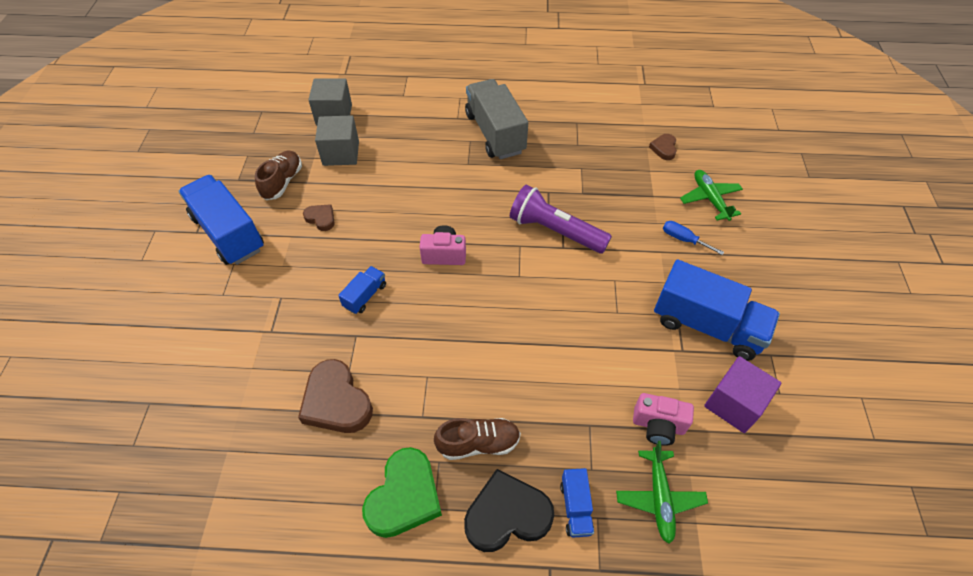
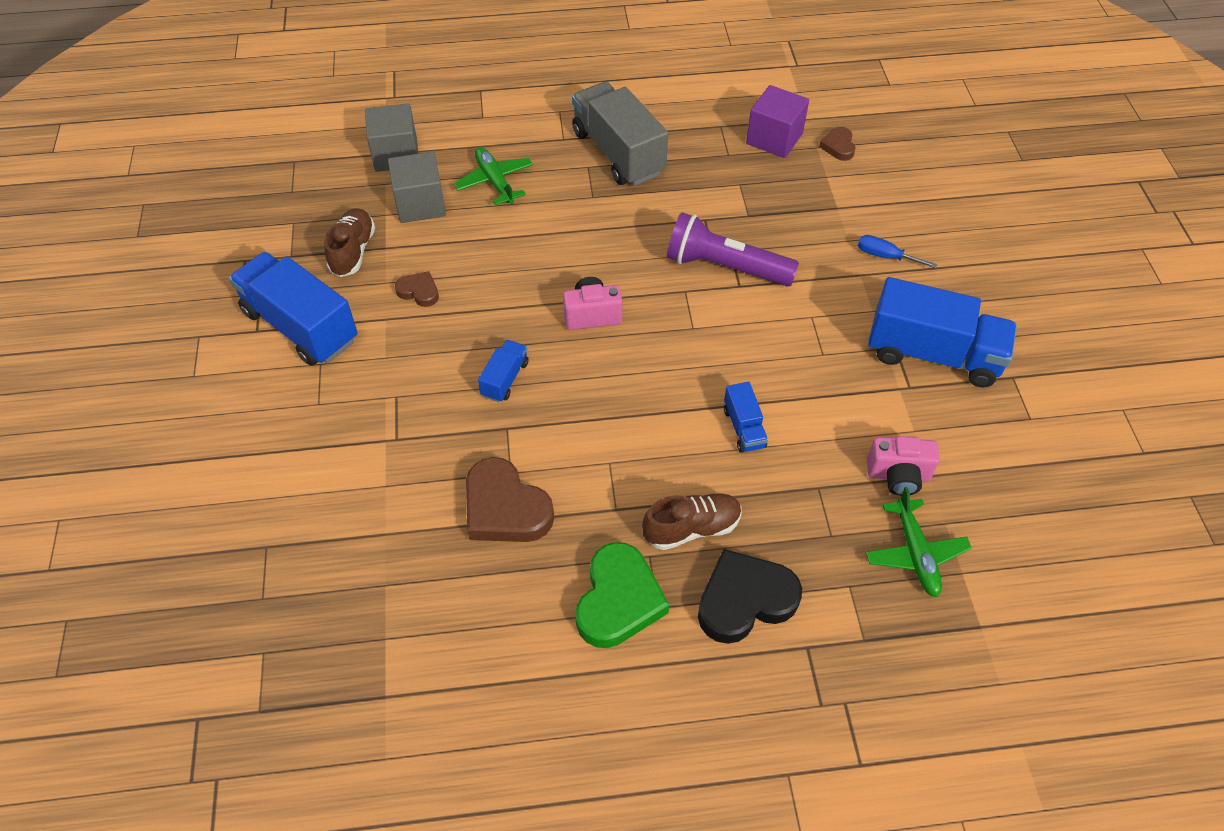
camera: 10 degrees left, 0 degrees up
(575, 507) = (822, 579): blue truck -> blue truck (744, 428)
(710, 199) = (907, 202): green plane -> green plane (495, 181)
(734, 404) = (980, 438): purple cube -> purple cube (774, 139)

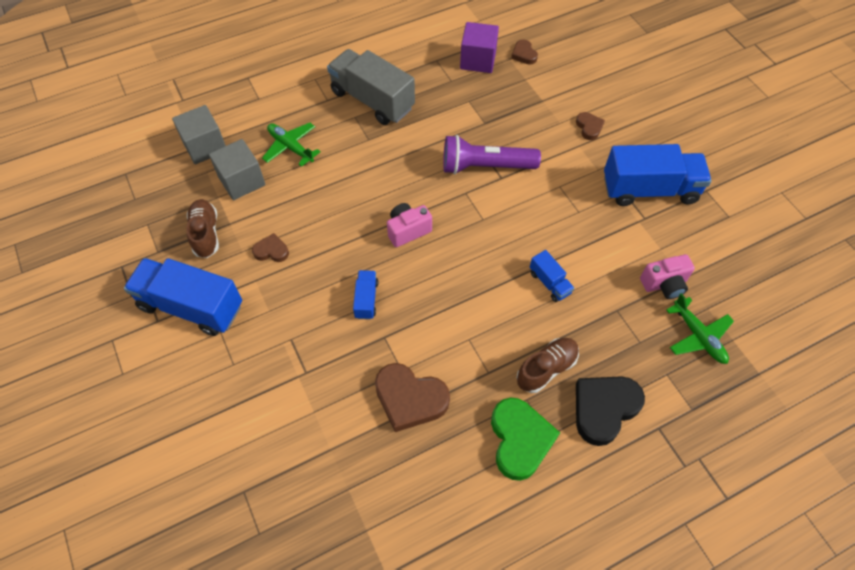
camera: 20 degrees left, 5 degrees up
(885, 256) = (589, 127): blue screwdriver -> brown heart

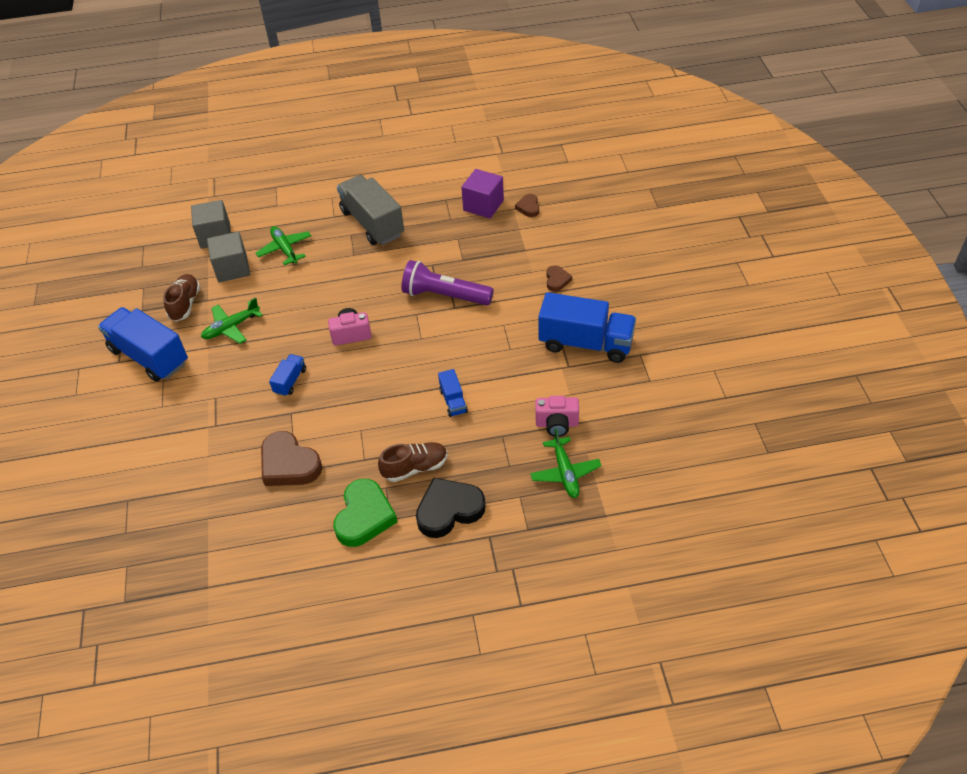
camera: 20 degrees right, 10 degrees down
(271, 251) = (231, 327): brown heart -> green plane

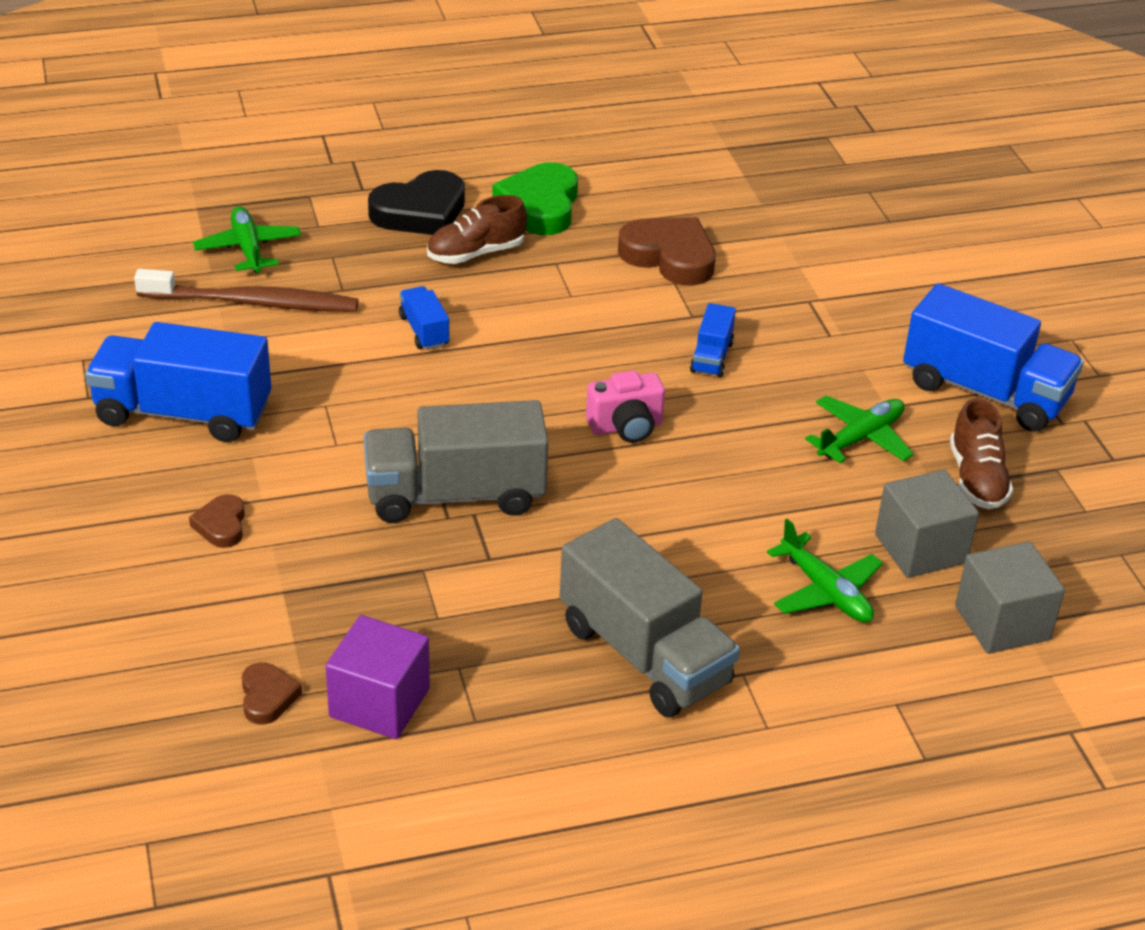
camera: 170 degrees right, 10 degrees down
(444, 296) = (455, 495): purple flashlight -> grey truck
(557, 424) = (253, 302): pink camera -> brown toothbrush

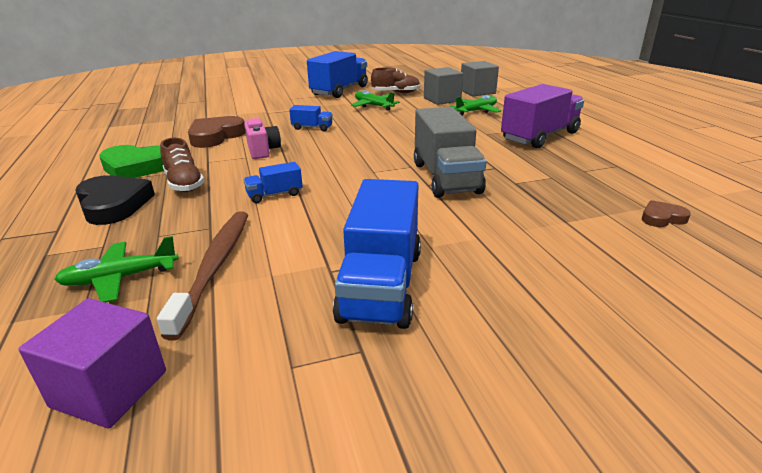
camera: 90 degrees left, 10 degrees down
(221, 525) = (515, 250): brown heart -> none
(379, 703) = (630, 187): purple cube -> purple cube (110, 389)
(626, 427) = (373, 142): pink camera -> pink camera (263, 151)
(644, 655) = (540, 136): grey truck -> purple truck

